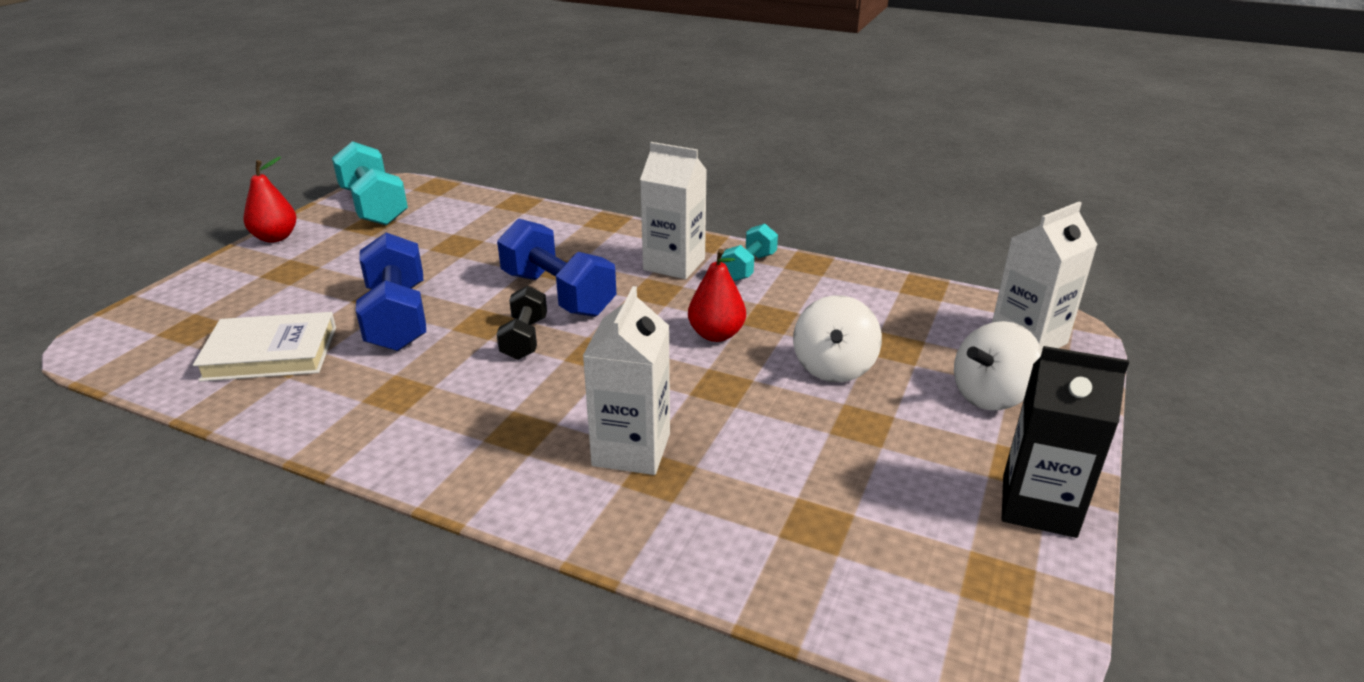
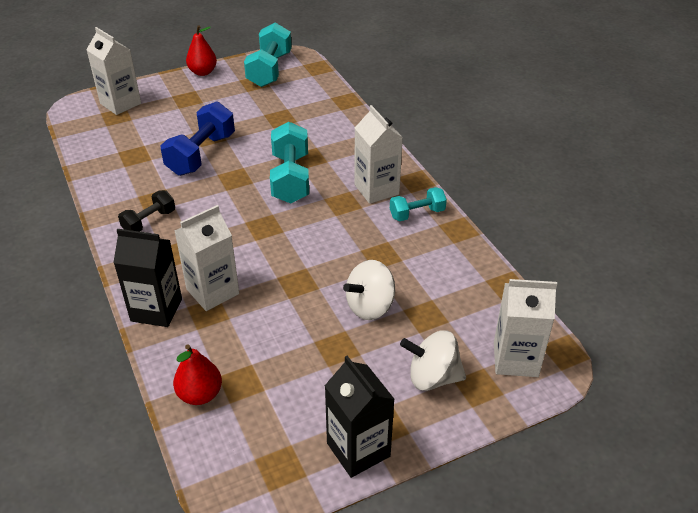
camera: 40 degrees right, 10 degrees up
(180, 312) = (120, 103): none -> white carton
(271, 353) = (131, 148): white book -> none
(524, 338) = (242, 199): black dumbbell -> black dumbbell (149, 221)
(558, 294) = (290, 178): blue dumbbell -> turquoise dumbbell
(584, 512) = (156, 310): none -> black carton
(716, 334) = (337, 249): red pear -> red pear (200, 394)

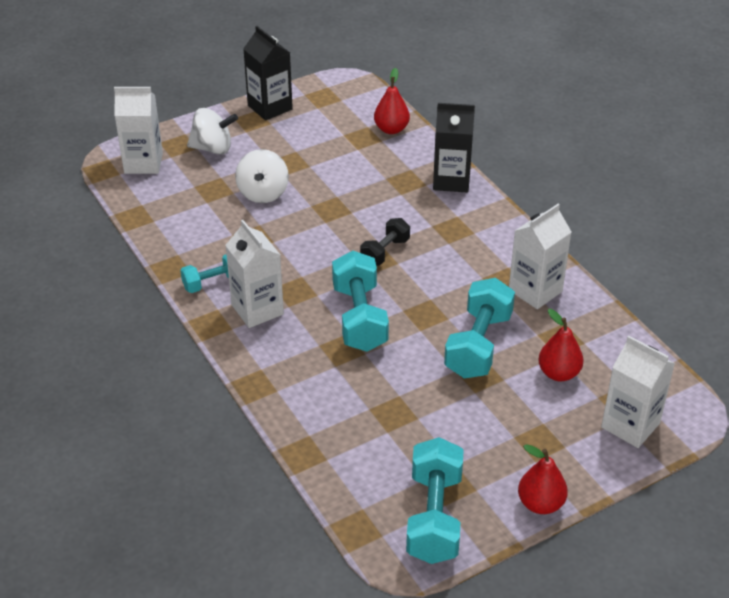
camera: 175 degrees right, 0 degrees up
(149, 221) = (498, 257): black dumbbell -> black dumbbell (385, 252)
(150, 134) = (558, 373): none -> red pear
(201, 154) = (478, 345): blue dumbbell -> turquoise dumbbell
(212, 291) = (407, 197): white carton -> white carton (535, 291)
(370, 306) = (263, 193): white spinning top -> white spinning top turned 135 degrees clockwise

